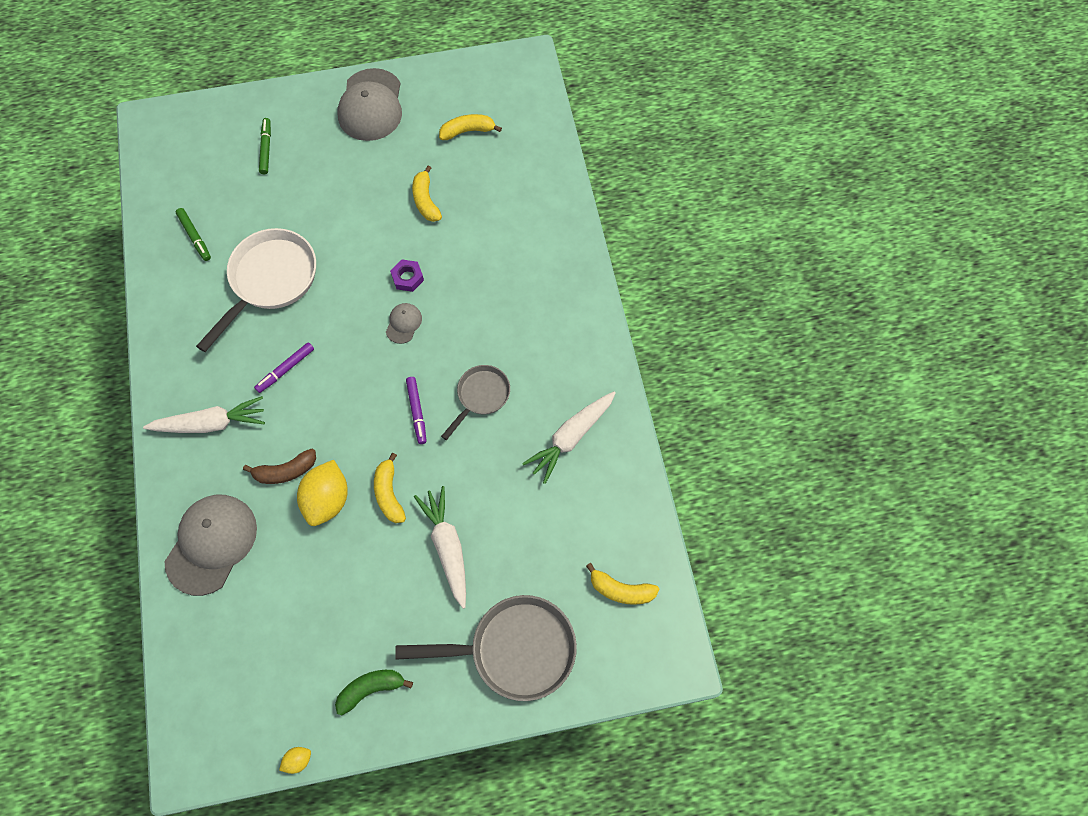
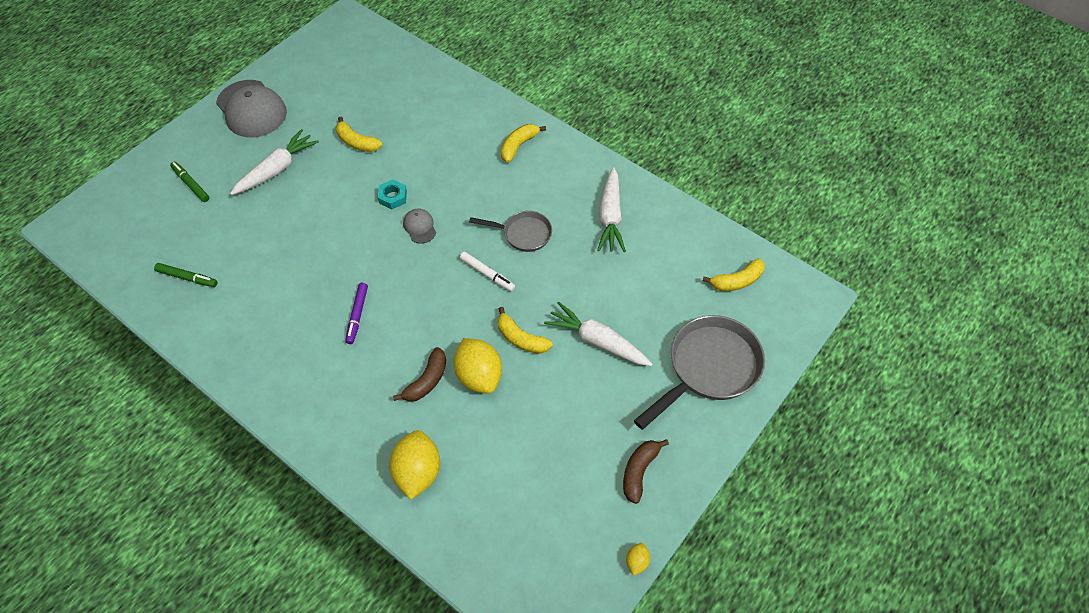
camera: 40 degrees left, 10 degrees down
(211, 423) = (332, 392): white carrot -> white carrot (277, 169)
(211, 544) = (417, 472): grey cap -> yellow lemon
(270, 281) = (284, 267): white pan -> none
(371, 689) = (639, 471): green banana -> brown banana
(407, 278) = (393, 197): purple nut -> turquoise nut
(417, 412) = (487, 274): purple marker -> white marker
(467, 131) = (344, 83): yellow banana -> yellow banana (518, 146)
(481, 396) = (523, 234): grey pan -> grey pan turned 105 degrees clockwise

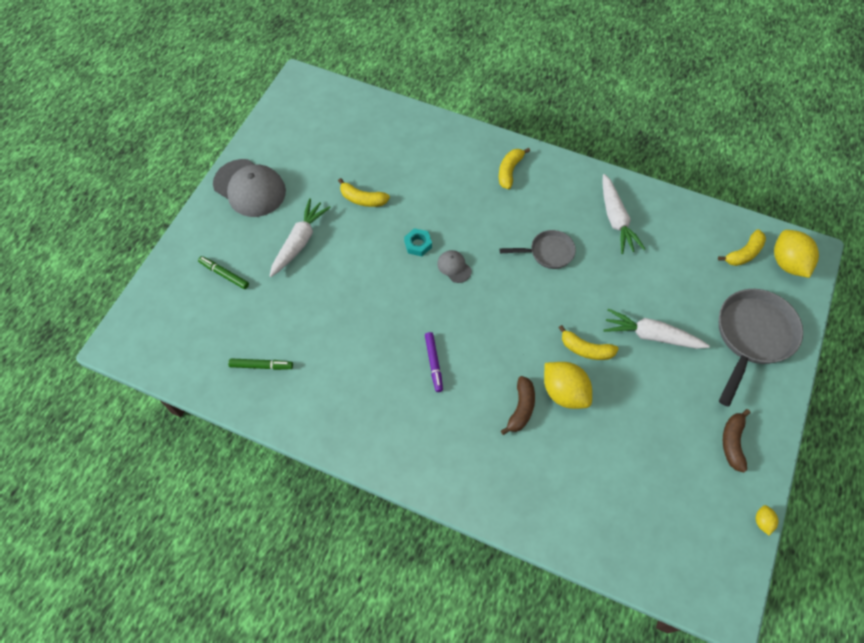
camera: 15 degrees left, 5 degrees up
(417, 472) = (548, 493): yellow lemon -> yellow lemon (787, 263)
(487, 274) = (532, 297): white marker -> none

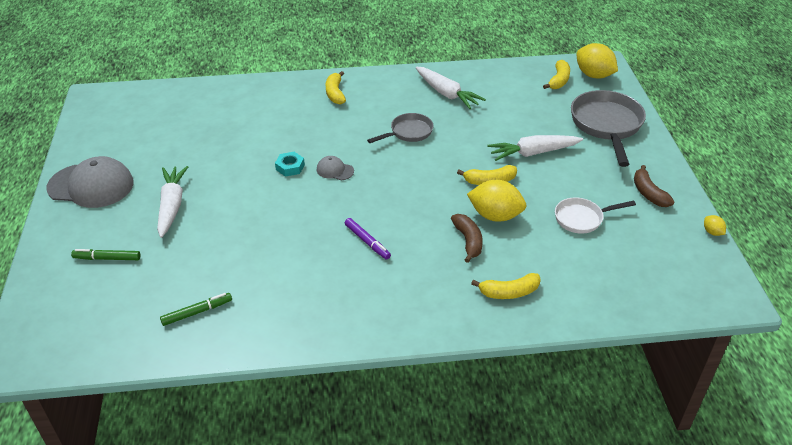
camera: 30 degrees left, 20 degrees down
(362, 199) = (214, 155): yellow banana -> yellow banana (509, 292)
(644, 438) = (582, 218): none -> white pan

